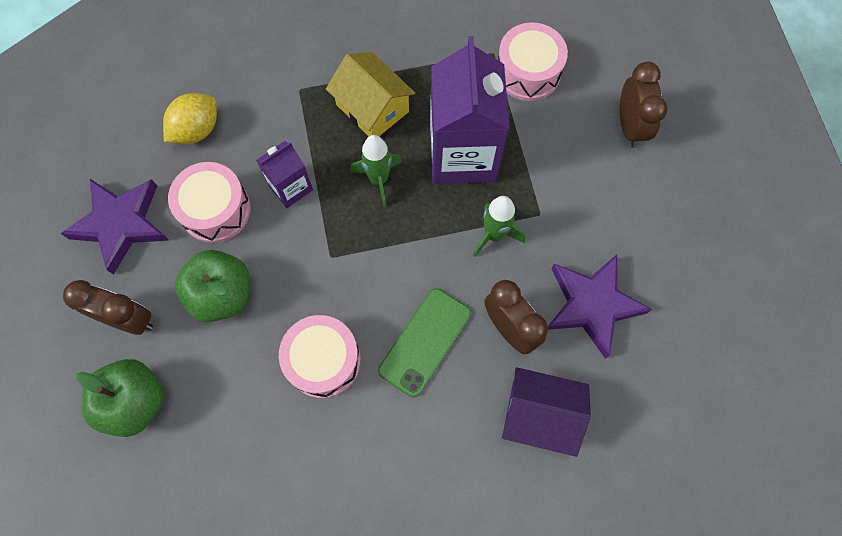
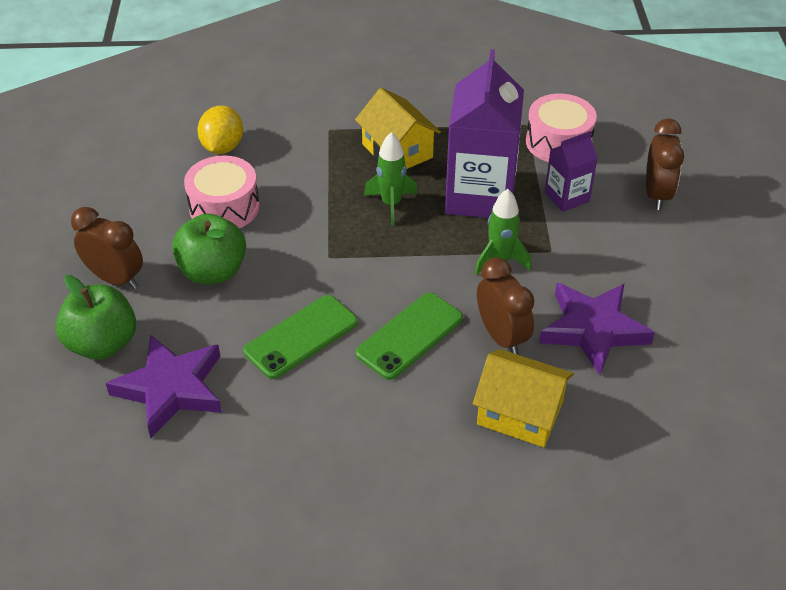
camera: 10 degrees right, 25 degrees down
(121, 224) = (130, 206): purple star -> purple star (171, 389)
(197, 130) = (222, 147): yellow lemon -> yellow lemon turned 45 degrees counterclockwise
(290, 187) = (302, 199): purple carton -> purple carton (567, 197)
(323, 360) = (301, 337): pink drum -> green phone
(539, 415) = (520, 413): purple house -> yellow house

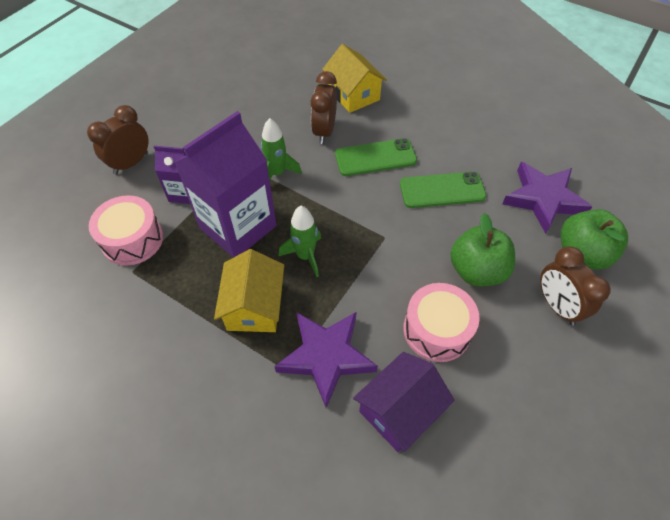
camera: 145 degrees left, 10 degrees up
(222, 147) = (399, 410): yellow lemon -> purple house
(593, 330) = (272, 111): purple star -> purple star (326, 356)

